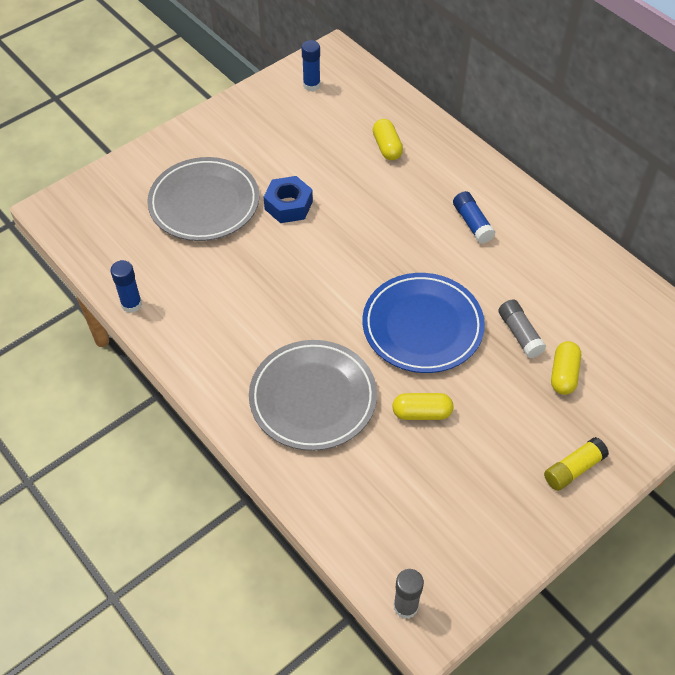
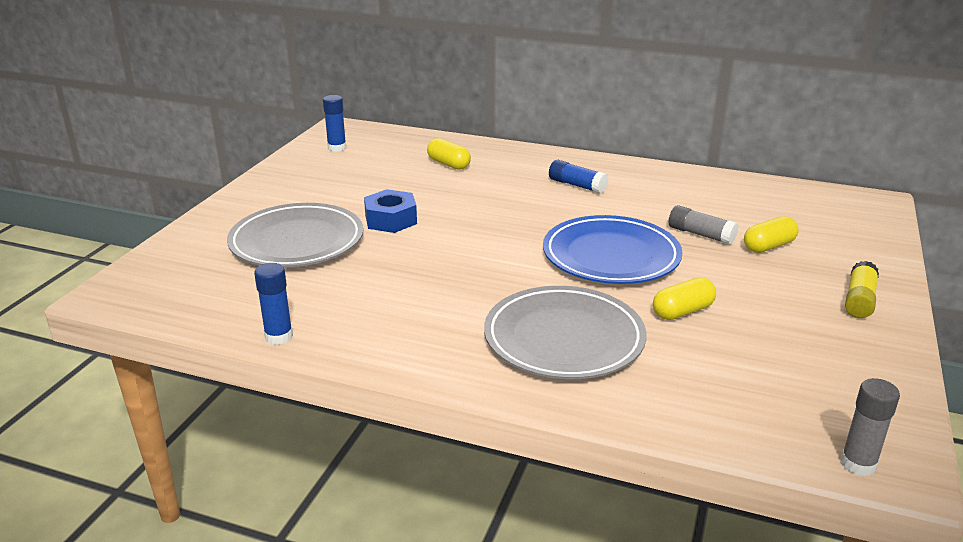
camera: 30 degrees left, 25 degrees down
(563, 374) = (768, 246): yellow capsule -> yellow capsule turned 75 degrees clockwise

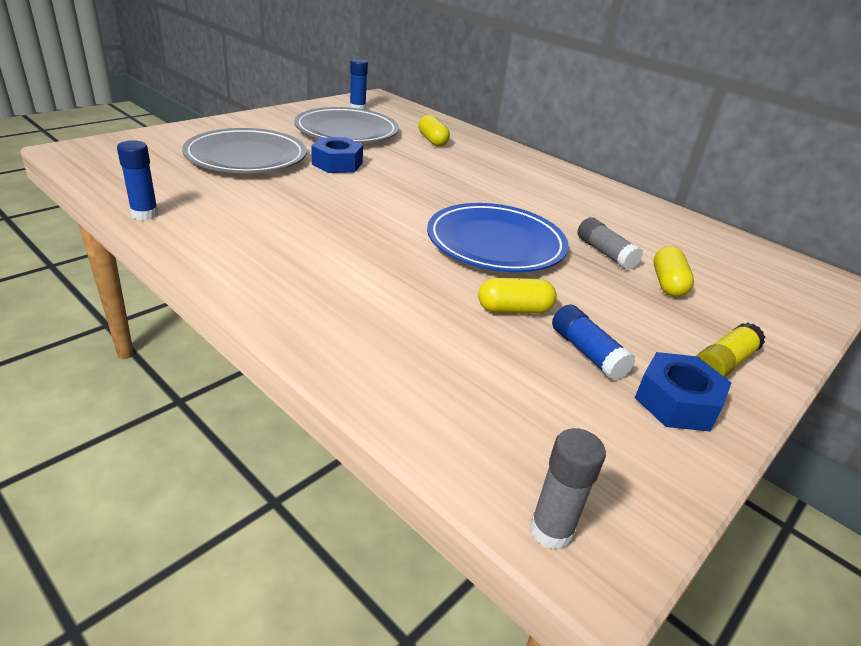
camera: 20 degrees right, 5 degrees up
(564, 338) = (372, 293): grey plate -> grey plate (347, 131)
(577, 185) = (527, 184): blue glue stick -> blue glue stick (587, 353)
(768, 246) = (668, 284): yellow capsule -> yellow capsule turned 75 degrees counterclockwise
(854, 342) = (676, 402): none -> blue nut

